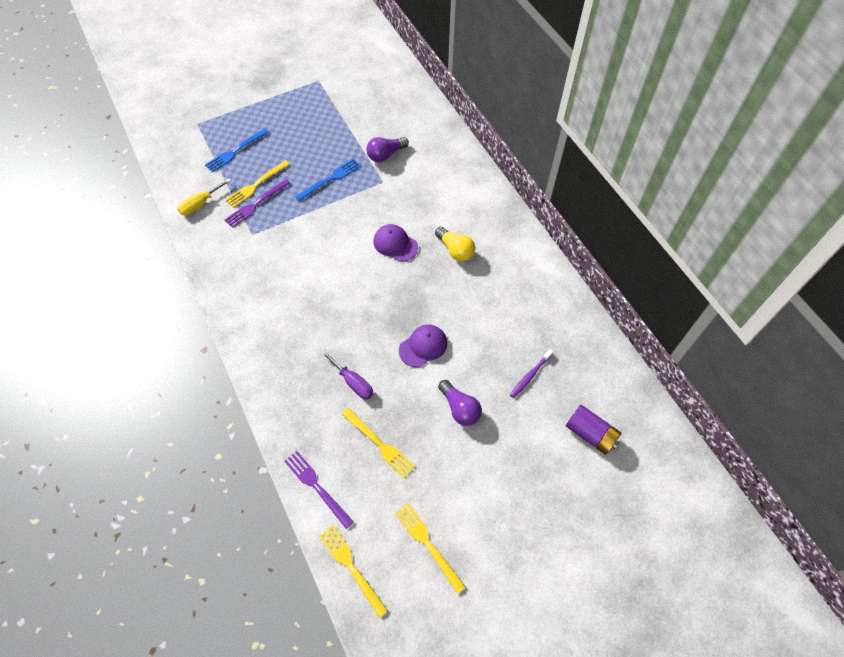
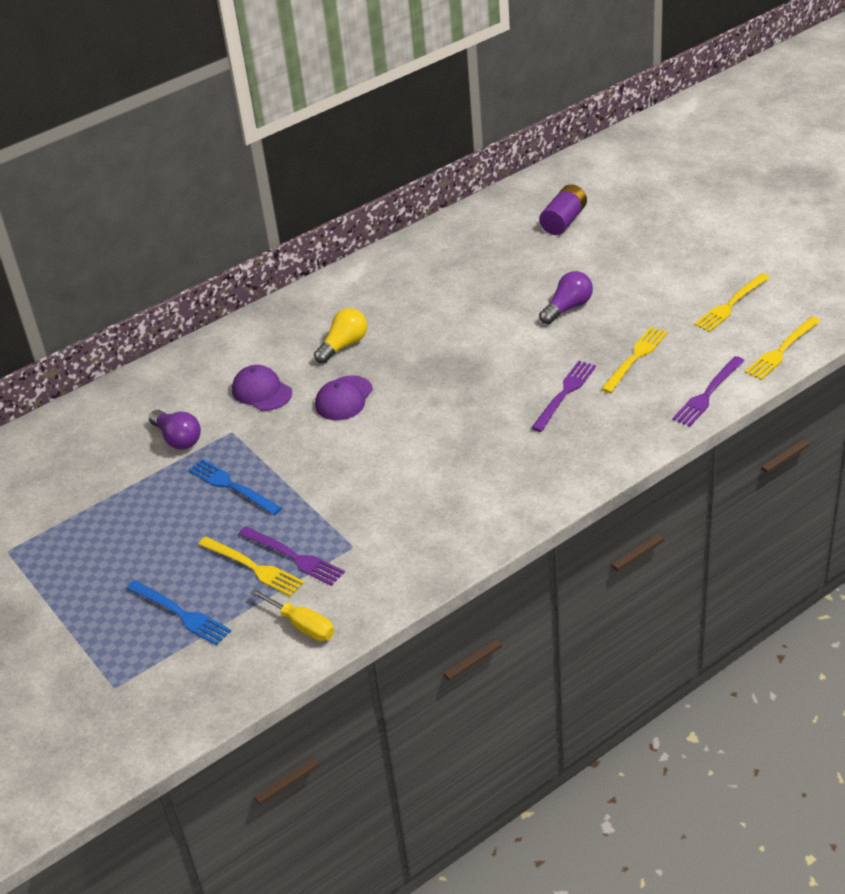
camera: 95 degrees left, 20 degrees down
(353, 382) = (565, 393): purple screwdriver -> purple fork
(423, 346) = (496, 347): purple cap -> purple cap (261, 391)
(530, 376) = (508, 266): purple toothbrush -> none

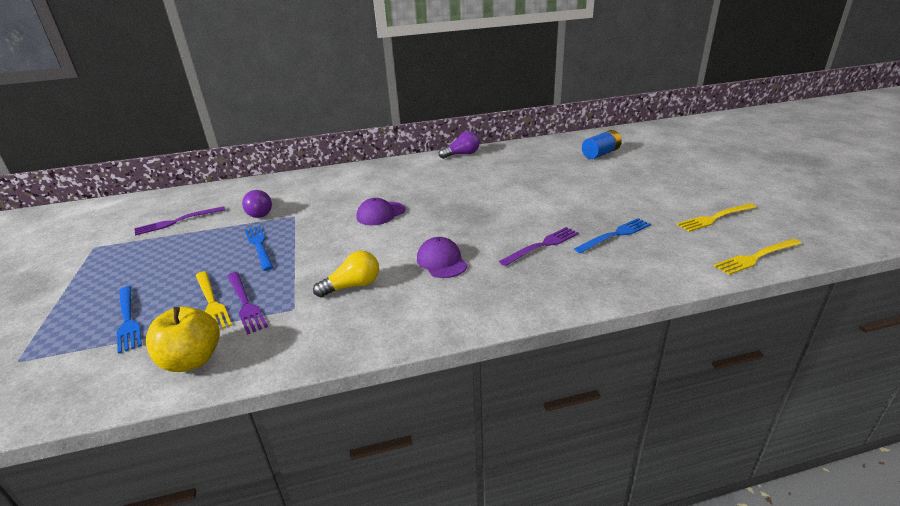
camera: 20 degrees right, 10 degrees down
(261, 391) = (335, 199): purple cap -> purple cap (441, 261)
(302, 625) = (192, 360): yellow screwdriver -> yellow apple
(344, 345) = (407, 187): yellow light bulb -> yellow light bulb (353, 286)
(563, 221) = (600, 154): purple battery -> blue battery
(568, 308) = (576, 196): purple light bulb -> purple light bulb (462, 154)
(635, 357) = (615, 235): yellow fork -> blue fork
(707, 394) = (671, 273): purple fork -> purple fork (177, 221)

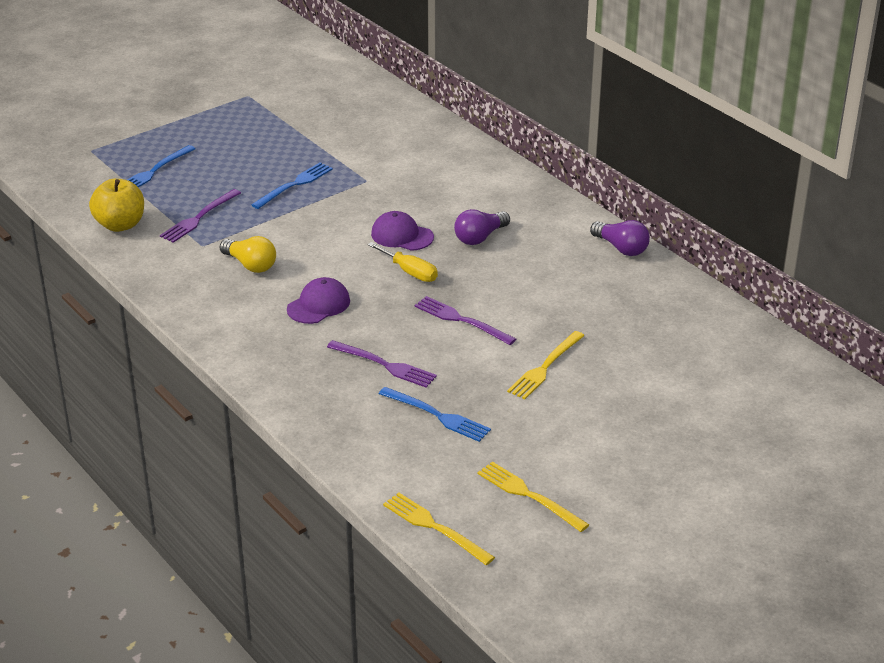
camera: 65 degrees right, 5 degrees up
(177, 221) = (317, 115): purple fork -> purple fork (461, 320)
(211, 302) = (193, 200): yellow fork -> yellow fork (545, 367)
(260, 212) = (363, 156): purple light bulb -> purple light bulb (480, 237)
(429, 218) = (410, 272): none -> yellow screwdriver
(600, 154) = (708, 376): blue battery -> none

